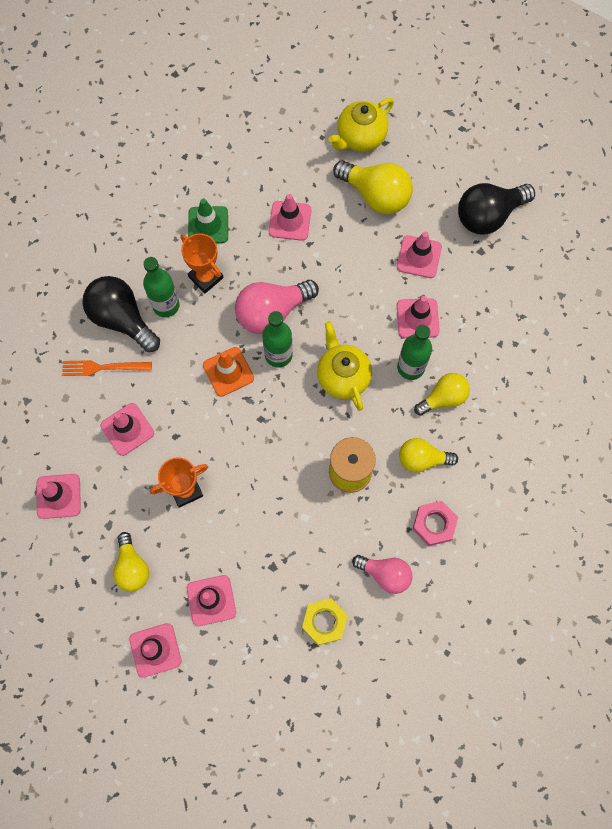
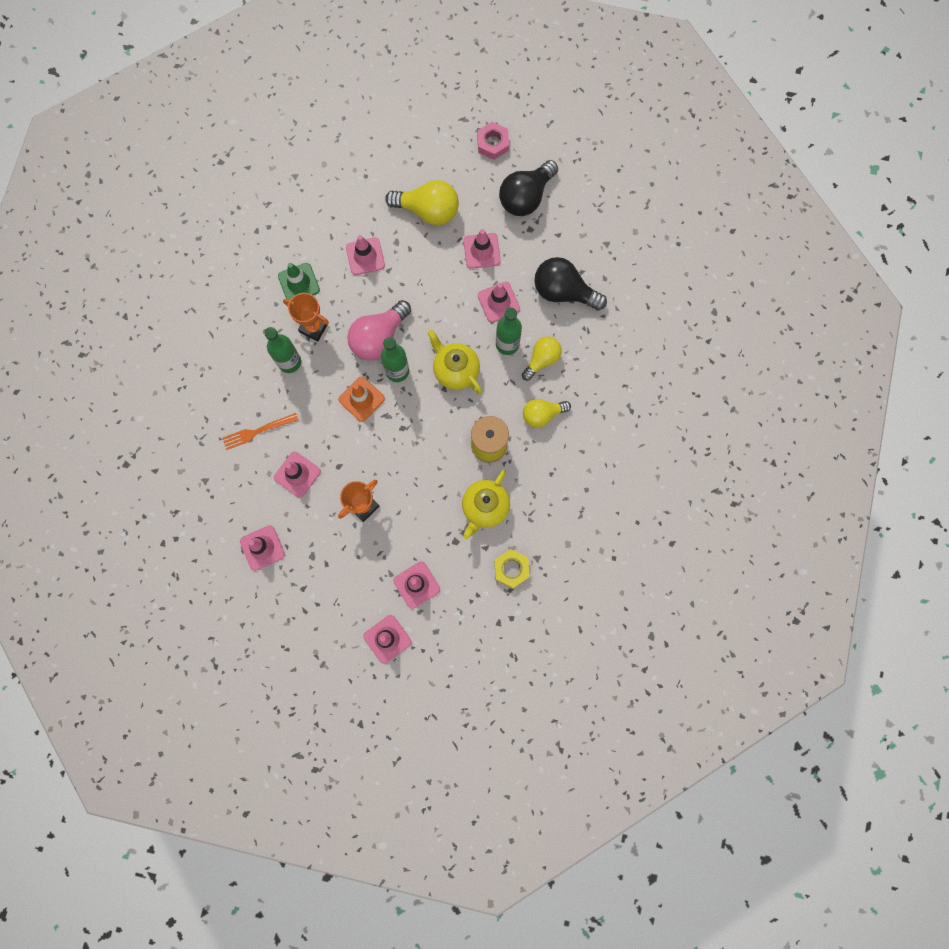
camera: 20 degrees left, 5 degrees up
(122, 319) = (257, 386): black light bulb -> black light bulb (563, 292)
(132, 567) = (344, 582): yellow light bulb -> none
(360, 138) = (397, 166): yellow teapot -> yellow teapot (485, 508)
(385, 574) = (545, 515): pink light bulb -> none
(434, 524) = (569, 463): pink nut -> pink nut (493, 143)

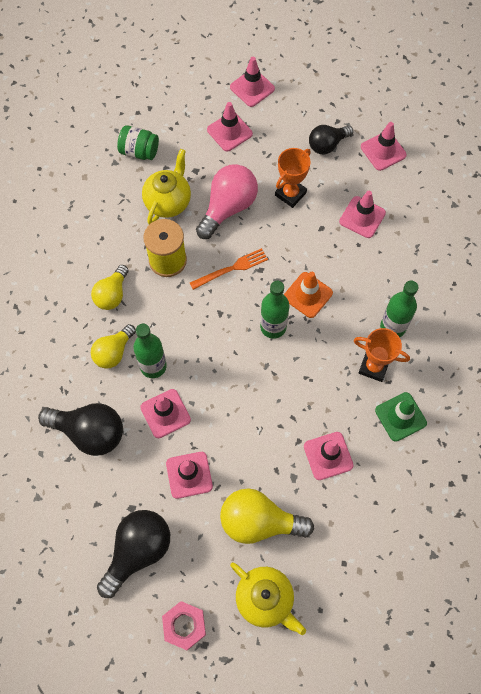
camera: 175 degrees right, 10 degrees down
(257, 431) = (411, 254): orange fork -> orange fork (231, 269)
(318, 560) = (327, 145): none -> black light bulb
(379, 338) = (298, 361): pink light bulb -> pink light bulb (228, 207)
(455, 370) = (209, 333): yellow teapot -> yellow teapot (265, 599)
(511, 569) = (139, 151): yellow nut -> green jar
(542, 415) = (112, 294): yellow light bulb -> yellow light bulb turned 135 degrees clockwise

